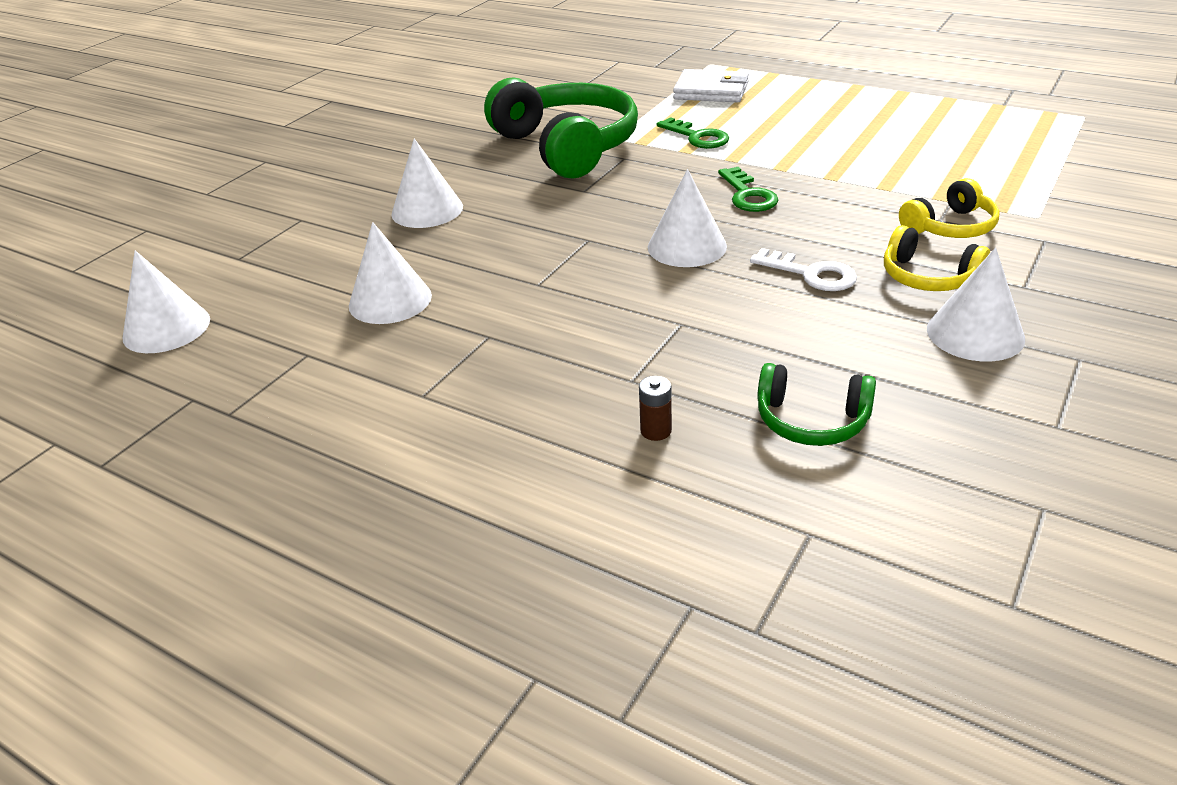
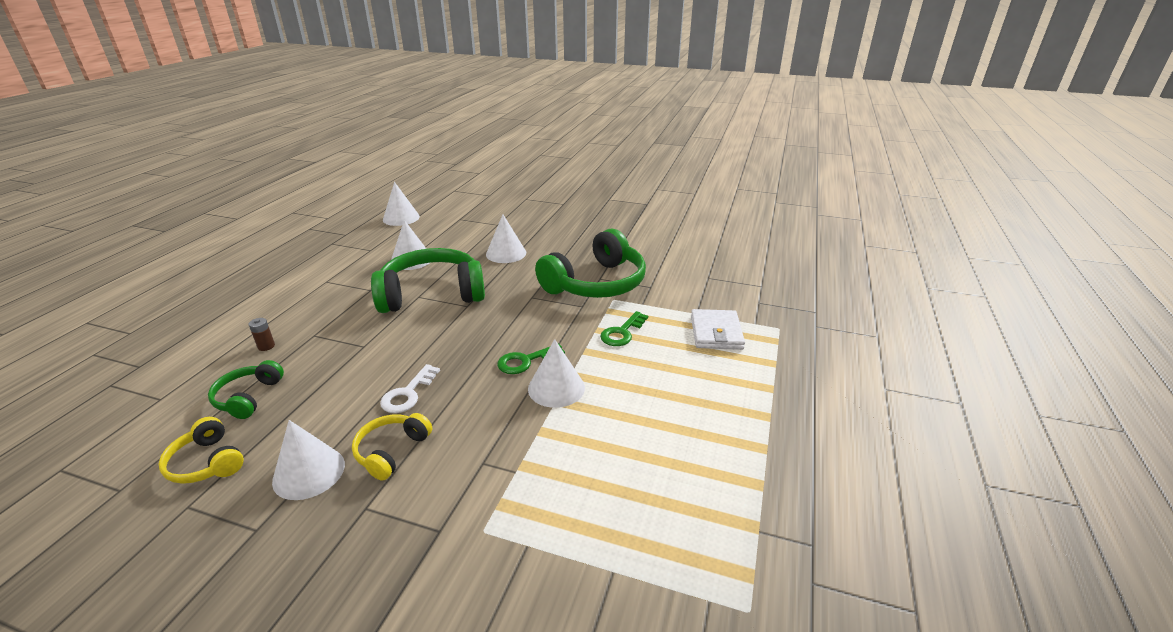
camera: 75 degrees right, 5 degrees down
(536, 271) = (432, 294): none -> green headphones
(687, 246) = (453, 341): white cone -> white cone (556, 388)
(950, 227) = (468, 468): yellow headphones -> yellow headphones (206, 463)

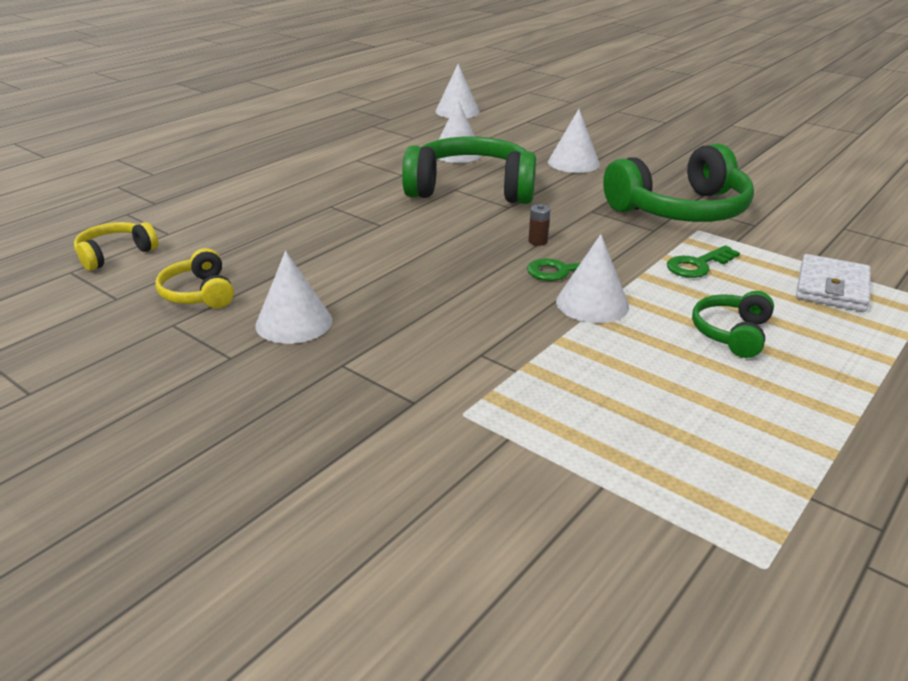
camera: 20 degrees right, 0 degrees up
(248, 397) = (251, 247): green headphones -> green headphones (731, 333)
(266, 346) = (280, 207): brown battery -> brown battery (538, 241)
(391, 451) = (383, 322): yellow headphones -> yellow headphones (115, 254)
(408, 394) = (416, 276): white key -> none

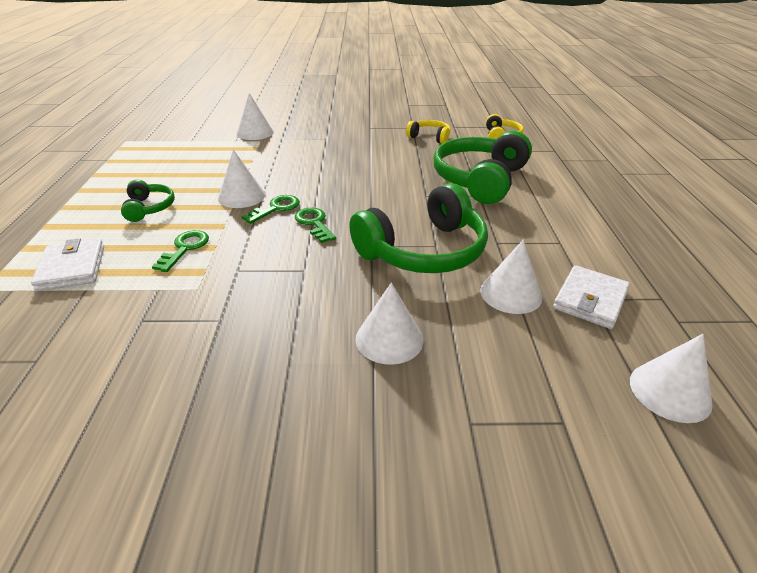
camera: 140 degrees right, 5 degrees up
(294, 322) = (370, 142): white cone -> white cone (255, 132)
(415, 137) = (590, 300): none -> white wallet
(538, 241) = (314, 223): brown battery -> green key
(681, 210) = (224, 308): green headphones -> green headphones (479, 180)

